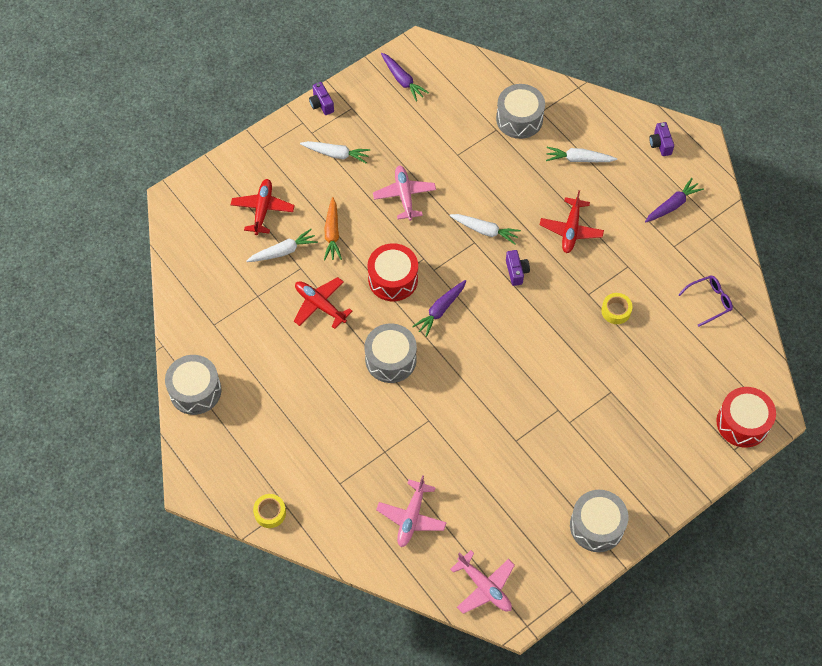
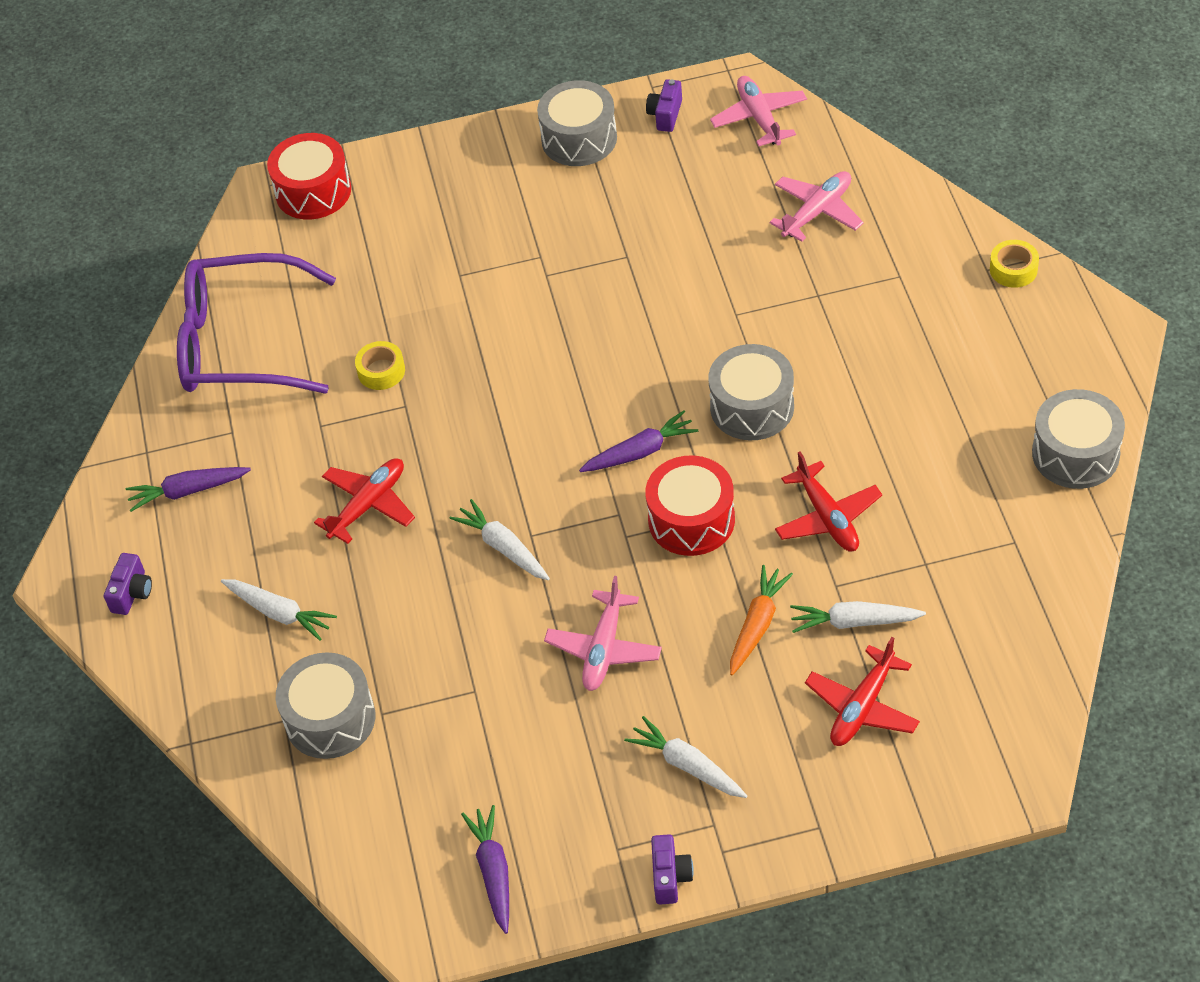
camera: 150 degrees left, 10 degrees down
(516, 271) = (492, 470): purple camera -> purple camera (665, 115)
(709, 301) = (241, 343): purple glasses -> purple glasses, size x2.32

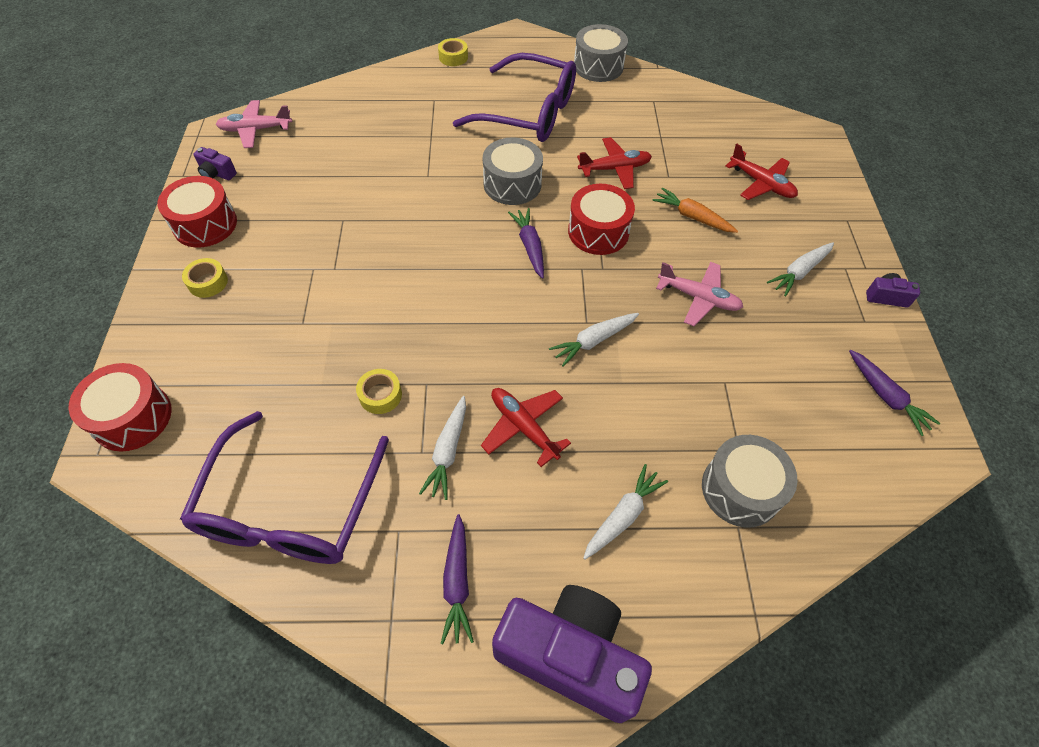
camera: 85 degrees left, 5 degrees up
(132, 593) = (569, 655): purple camera -> purple camera, size x2.48
(493, 871) = (886, 396): purple carrot -> purple carrot turned 120 degrees counterclockwise
(494, 176) = (208, 282): none -> yellow tape
(579, 139) = (205, 224): grey drum -> red drum
(817, 211) = (359, 121): pink plane -> none
(853, 622) = (698, 174): white carrot -> white carrot (447, 452)
(916, 391) = (529, 113): none -> purple glasses

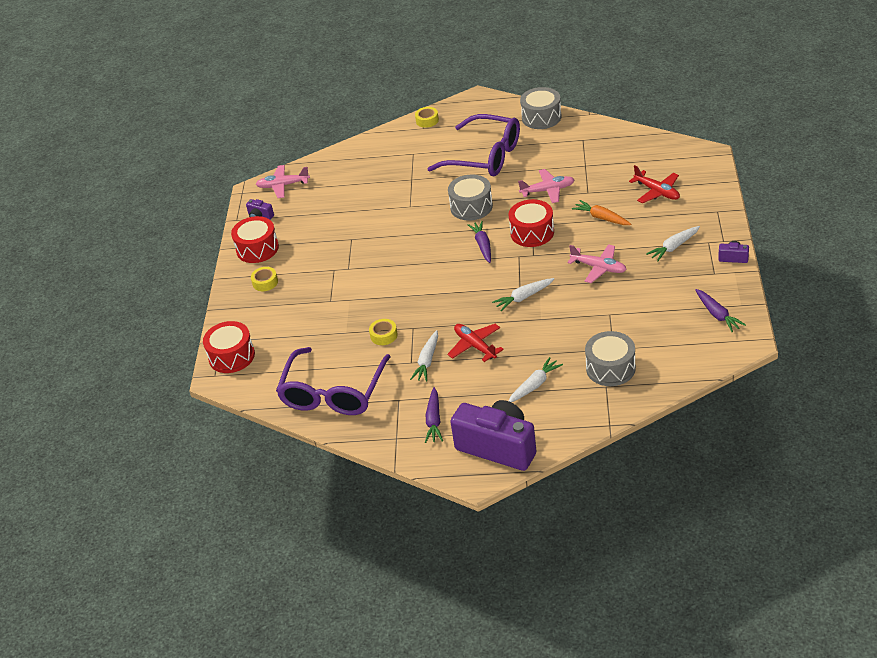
camera: 10 degrees right, 15 degrees down
(615, 169) = (548, 190): red plane -> pink plane

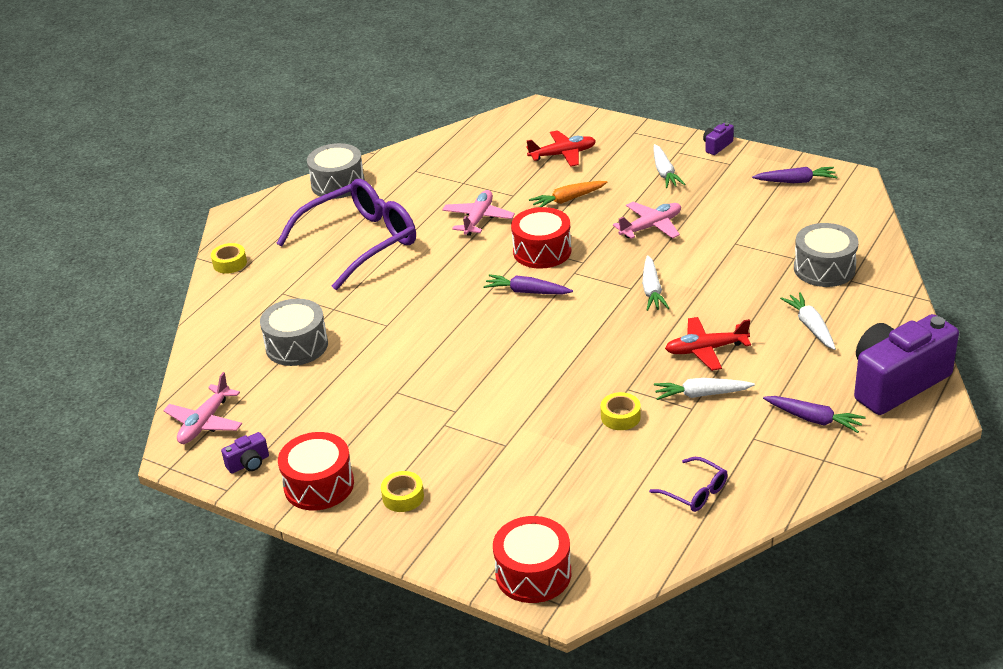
camera: 65 degrees left, 5 degrees down
(333, 393) = (695, 492): purple glasses -> purple glasses, size x0.43
(427, 361) = (701, 394): white carrot -> white carrot turned 135 degrees clockwise
(471, 207) = (444, 279): grey drum -> grey drum (297, 346)

